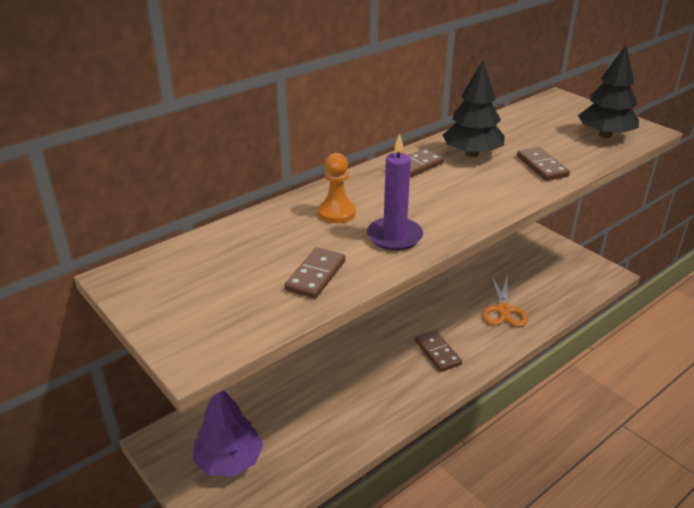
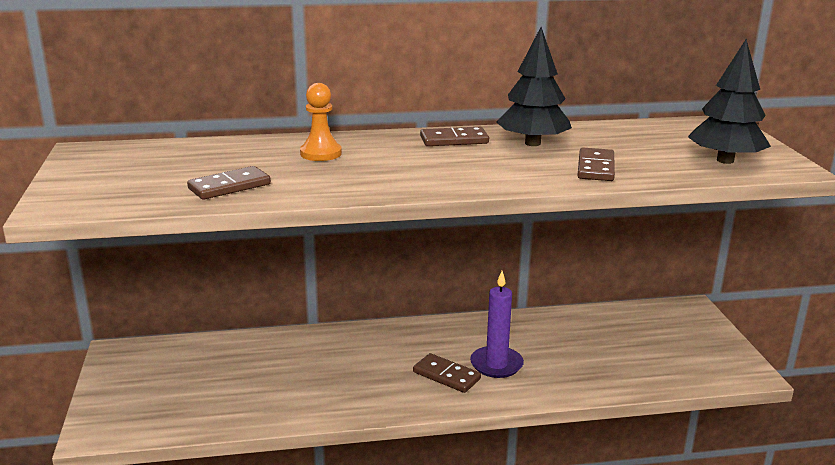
camera: 30 degrees right, 10 degrees down
(229, 461) = (155, 387): purple tree -> none
(394, 236) = (344, 180): purple candle -> purple candle (496, 364)
(437, 352) = (446, 375): brown domino -> brown domino turned 60 degrees counterclockwise
(503, 310) = (567, 364): orange scissors -> none

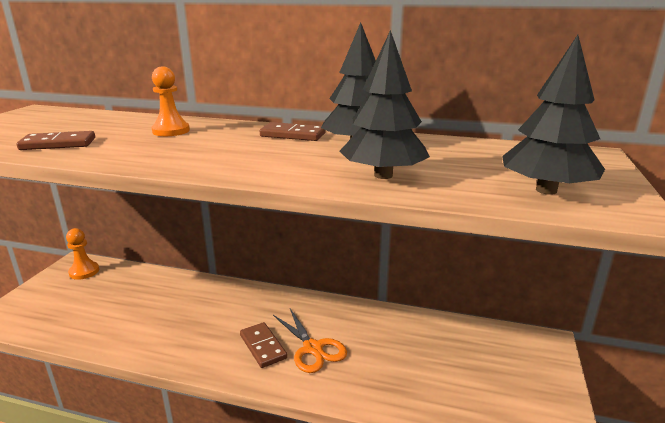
camera: 25 degrees right, 0 degrees up
(145, 358) = (84, 271): none -> orange pawn
(496, 364) = (313, 348): purple candle -> orange scissors
(596, 168) = (383, 175): brown domino -> black tree

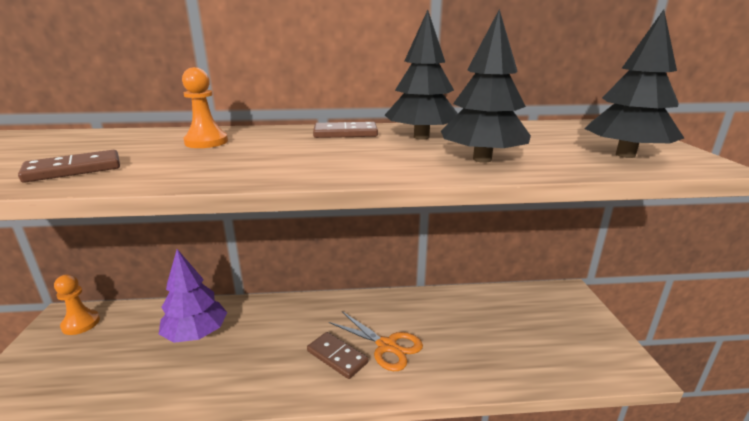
camera: 20 degrees left, 0 degrees up
(161, 299) = (196, 334): none -> purple tree

